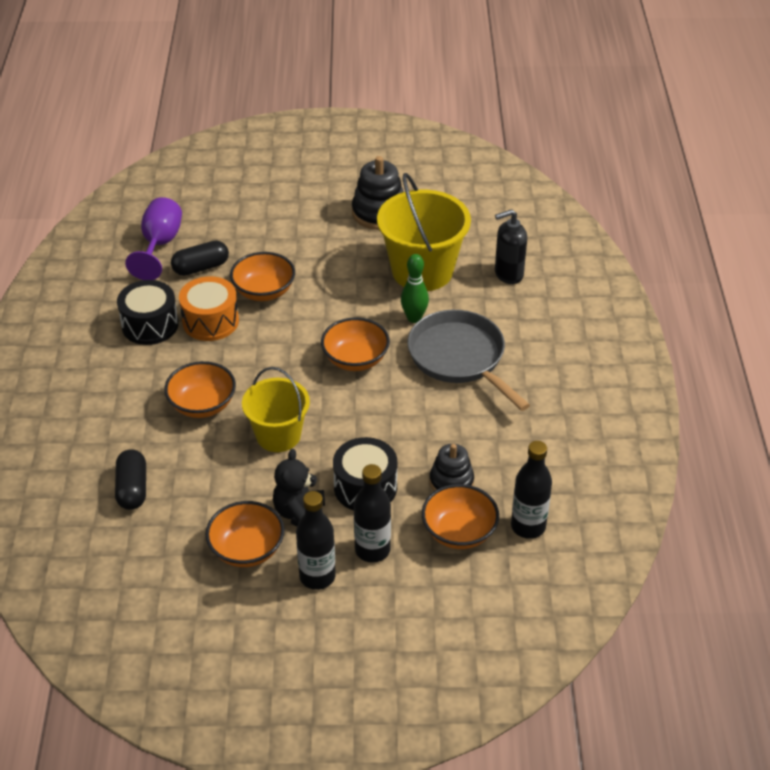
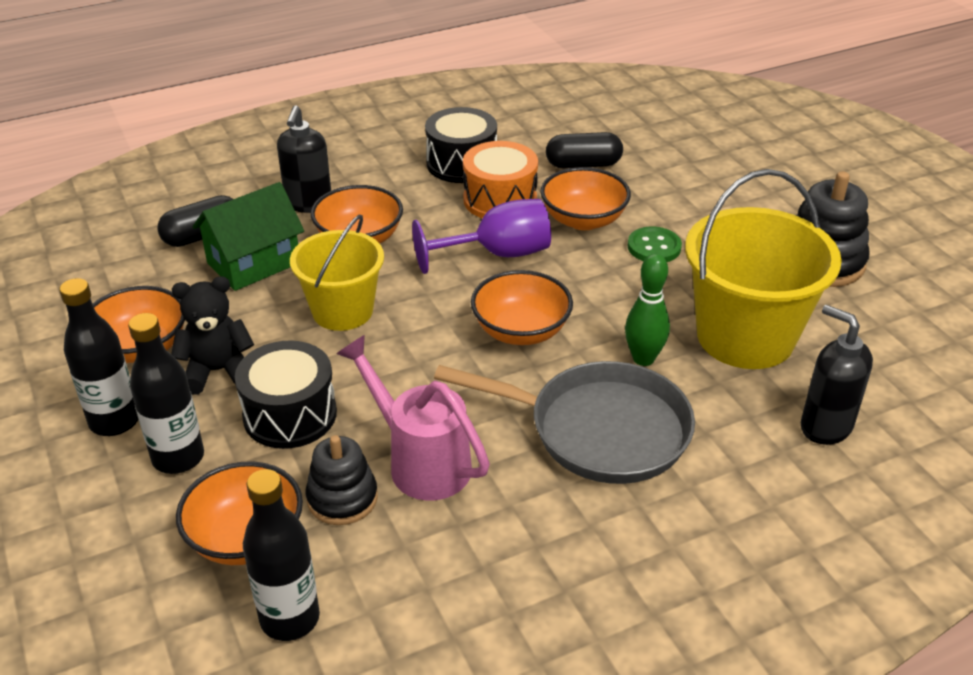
camera: 65 degrees right, 5 degrees down
(137, 420) = (308, 204): none -> black soap dispenser
(160, 245) = (595, 127): purple goblet -> purple goblet (498, 254)
(190, 468) = (254, 263): none -> green house
(201, 267) = (583, 164): black capsule -> black capsule turned 45 degrees counterclockwise
(316, 272) = (654, 247): none -> green button
(441, 439) = (420, 461): none -> pink watering can
(460, 358) = (599, 430): grey pan -> grey pan turned 75 degrees clockwise

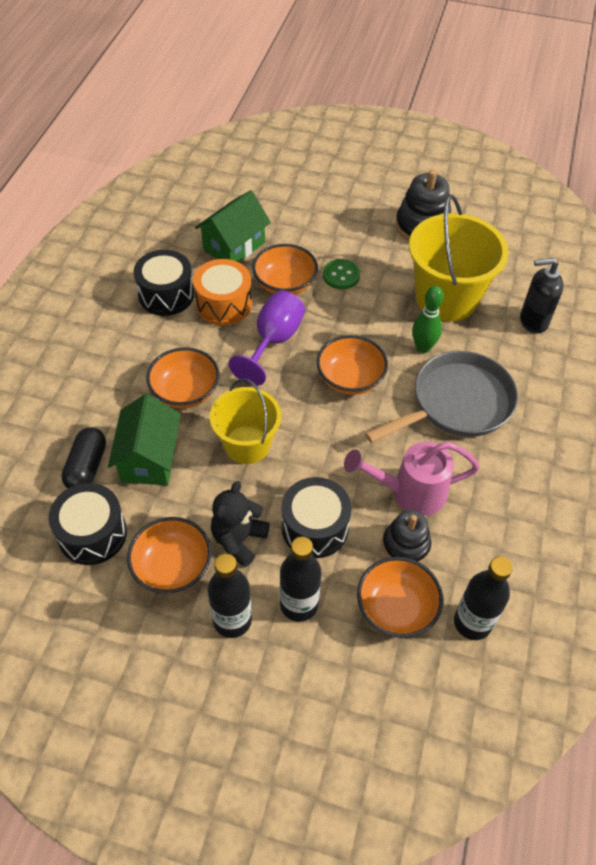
camera: 50 degrees left, 15 degrees up
(131, 280) = (92, 534): none -> black drum
(308, 204) = (118, 392): black soap dispenser -> none
(583, 164) = (234, 246): black capsule -> green house

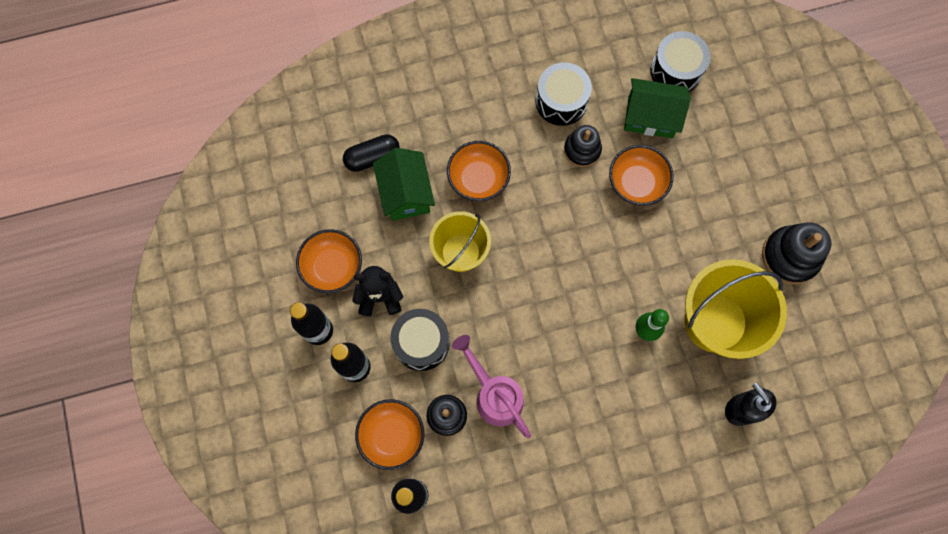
camera: 60 degrees right, 20 degrees up
(92, 534) = (325, 198): black drum -> black drum (676, 71)
(149, 458) = (406, 193): green house -> green house turned 75 degrees counterclockwise
(224, 304) = (582, 150): orange drum -> black stacking toy
(273, 341) = (570, 211): purple goblet -> none
(341, 275) = (679, 221): green button -> none
(350, 379) = (572, 292): orange bowl -> none
(456, 403) = (603, 388): grey pan -> none

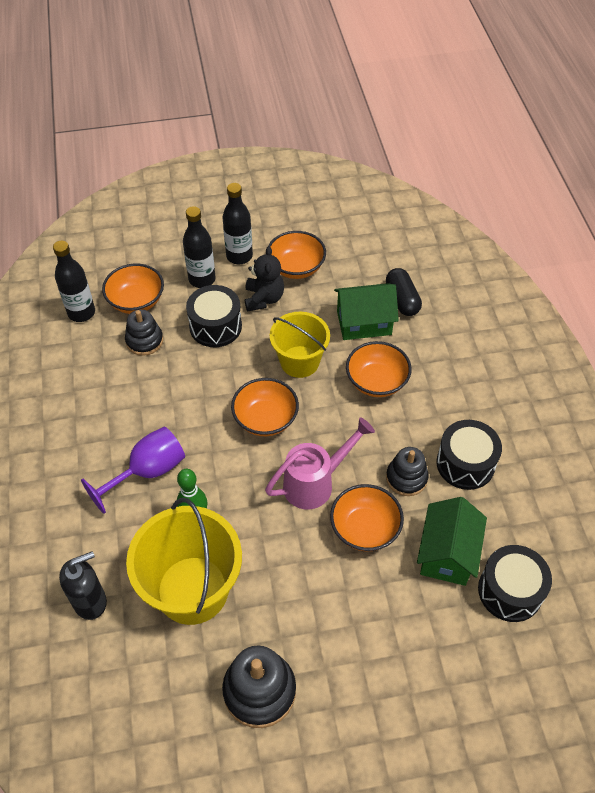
camera: 95 degrees right, 20 degrees down
(494, 395) = (155, 378): pink watering can -> pink watering can (315, 483)
(533, 279) = (265, 419): none -> orange bowl
(604, 382) = (148, 472): none -> purple goblet

